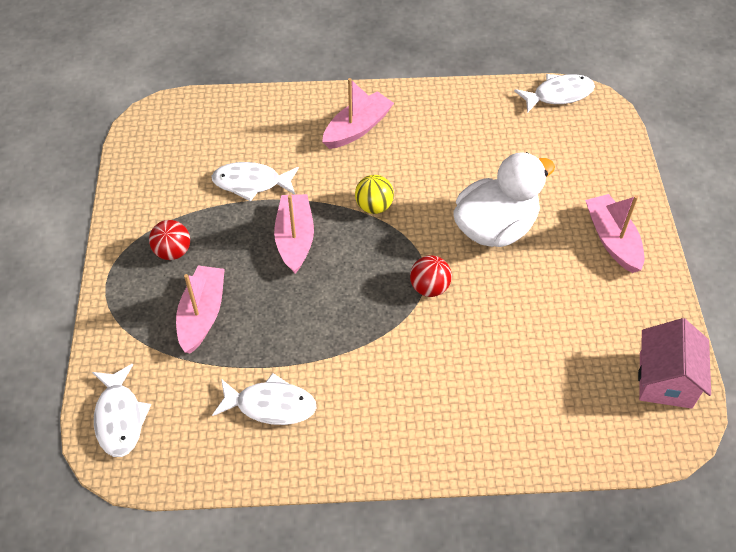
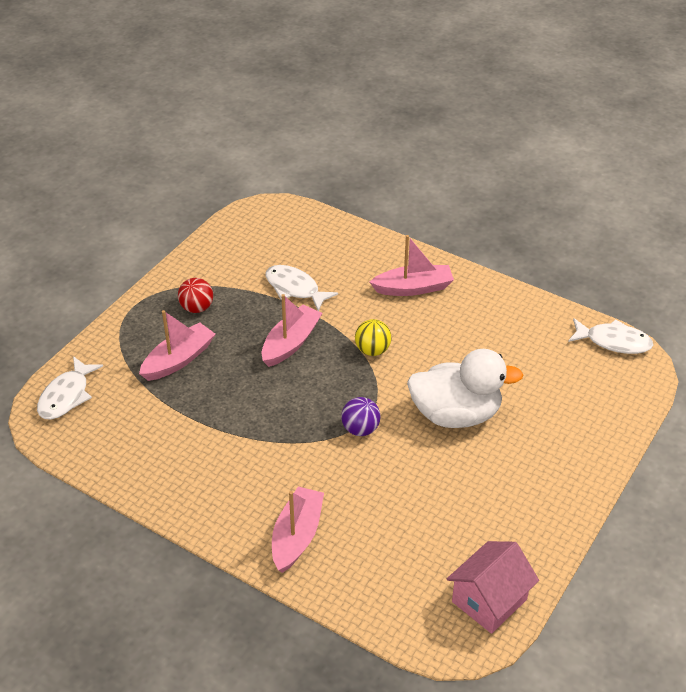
camera: 35 degrees right, 10 degrees down
(271, 405) = (170, 444): white fish -> none
(429, 287) = (360, 429): red ball -> purple ball
(612, 240) = (549, 475): pink boat -> pink boat (297, 536)

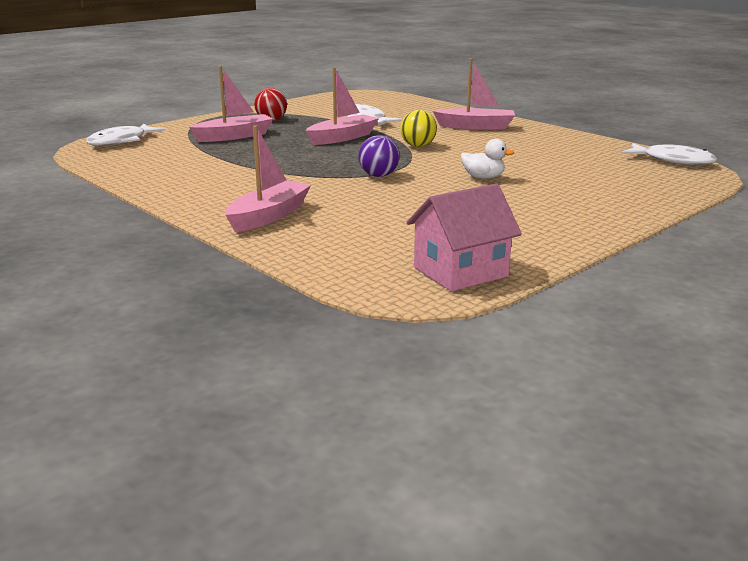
camera: 15 degrees right, 20 degrees down
(456, 414) = (483, 177): white duck -> white duck, size x0.44

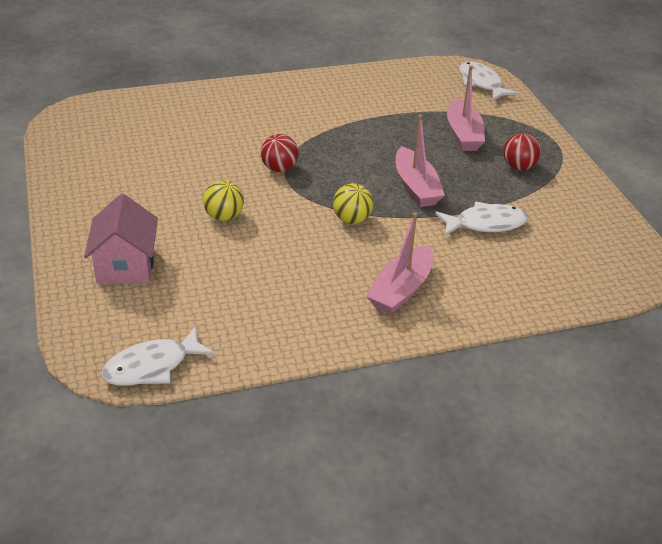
camera: 115 degrees right, 15 degrees up
(268, 216) = (234, 103): pink boat -> none
(379, 175) = (279, 168): purple ball -> red ball
(460, 272) = (73, 137): pink house -> pink house (126, 266)
(483, 177) = (224, 217): white duck -> yellow ball

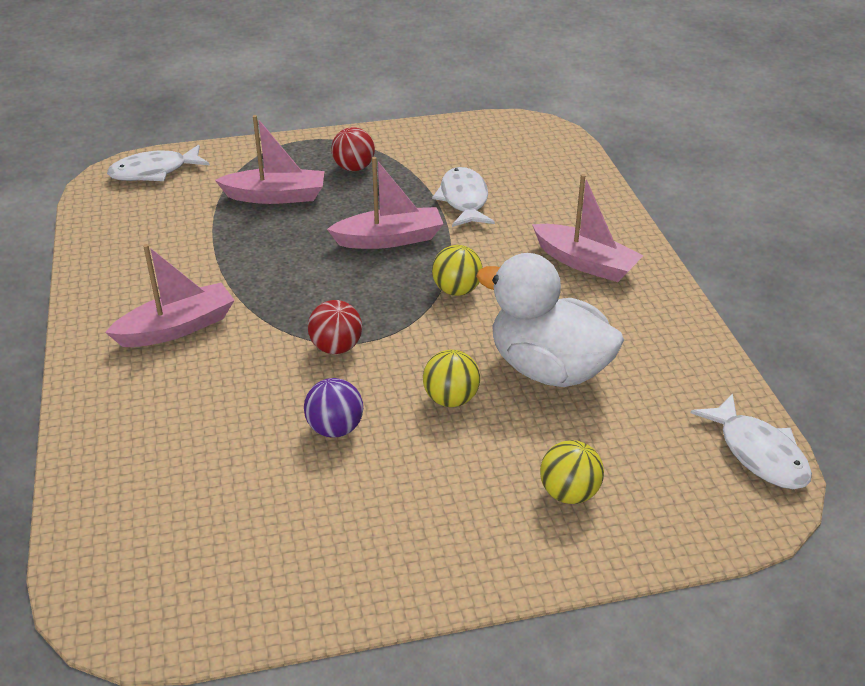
camera: 85 degrees left, 0 degrees up
(126, 266) = (569, 493): pink house -> yellow ball
(198, 171) = (335, 428): none -> purple ball
(256, 262) = (548, 369): none -> white duck
(297, 109) = (177, 328): none -> pink boat

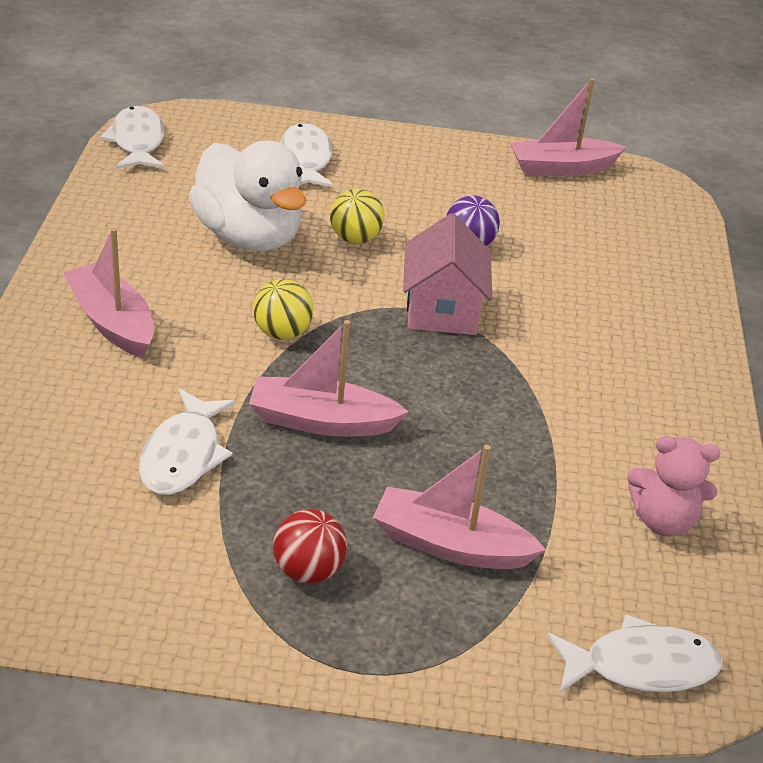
camera: 165 degrees left, 0 degrees up
(136, 240) = (662, 520): none -> pink teddy bear
(177, 328) = (608, 377): pink boat -> pink boat (562, 168)
(336, 347) = (442, 310): red ball -> pink house
(569, 493) = (305, 159): yellow ball -> white fish

